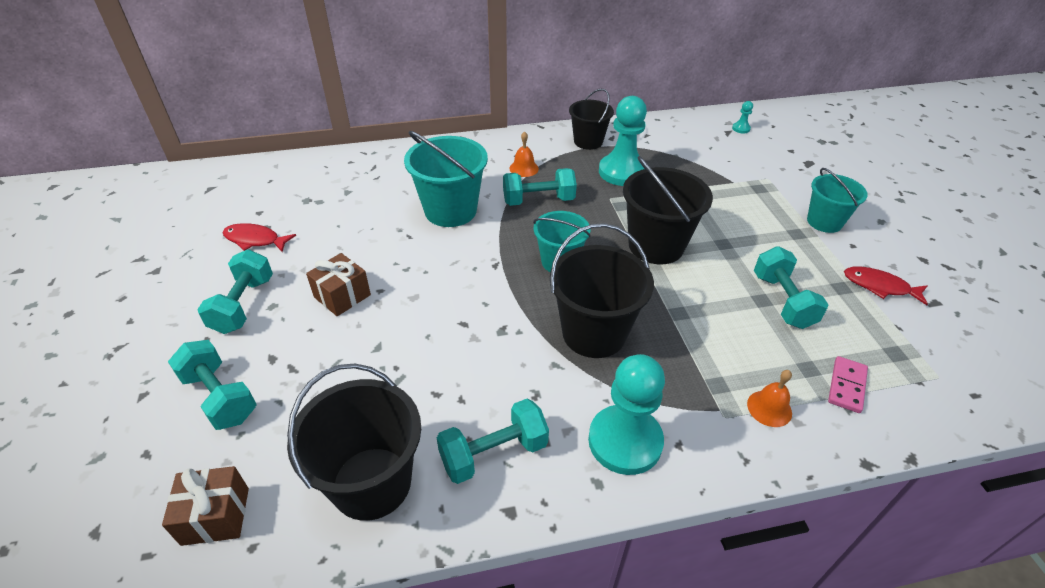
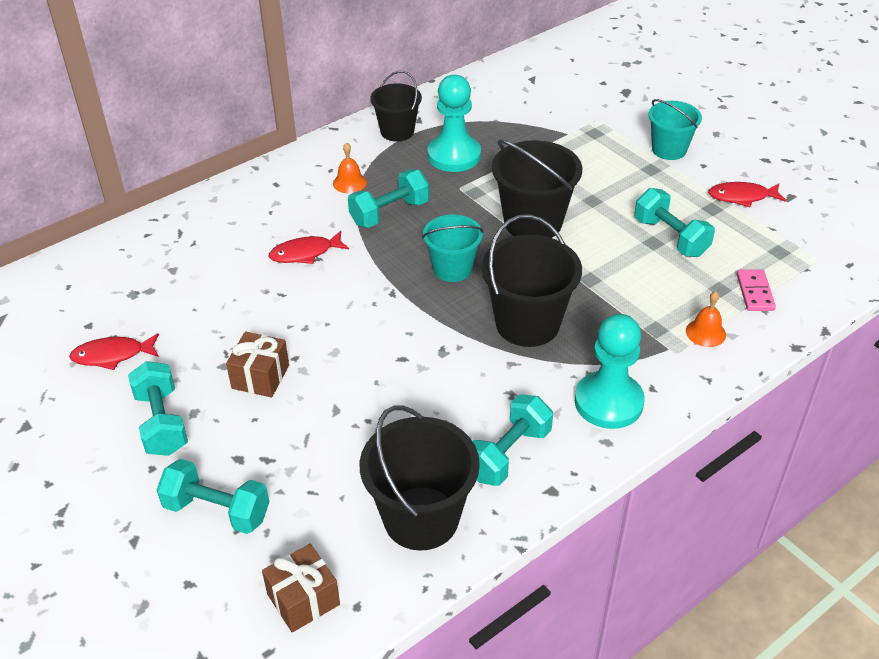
camera: 25 degrees left, 0 degrees up
(450, 210) = (305, 253): turquoise bucket -> red fish
(741, 128) = (543, 71): turquoise pawn -> none

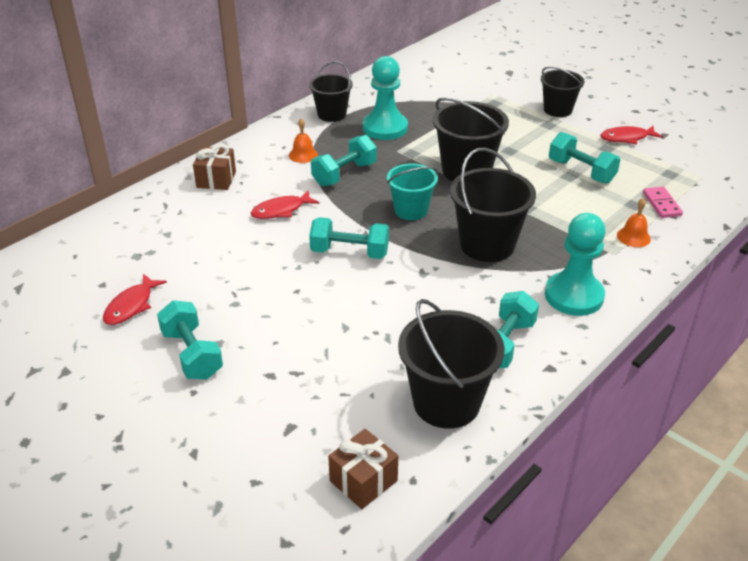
camera: 10 degrees left, 5 degrees down
(112, 355) = (131, 306): red fish -> red fish turned 45 degrees counterclockwise
(217, 510) = (263, 419): turquoise dumbbell -> turquoise dumbbell (349, 252)
(260, 377) = (270, 308): brown gift -> brown gift (216, 179)
(669, 149) = (557, 110): turquoise bucket -> black bucket

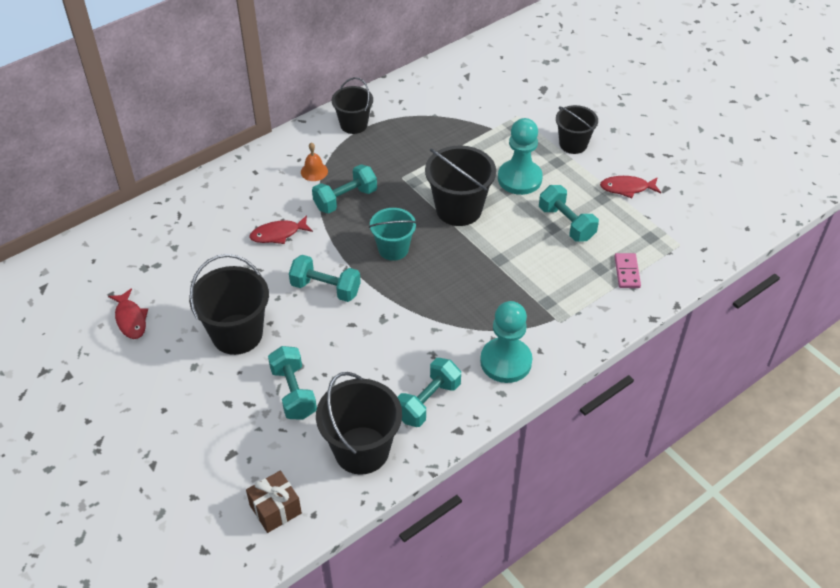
camera: 10 degrees right, 10 degrees up
(131, 306) = (130, 319): red fish -> red fish turned 60 degrees counterclockwise
(192, 354) = (170, 374): turquoise dumbbell -> turquoise dumbbell (293, 392)
(216, 179) = (229, 191): brown gift -> none
(385, 128) = (399, 147): turquoise pawn -> turquoise pawn (519, 179)
(487, 245) = (449, 296): black bucket -> black bucket (237, 334)
(633, 237) = (585, 305): orange bell -> none

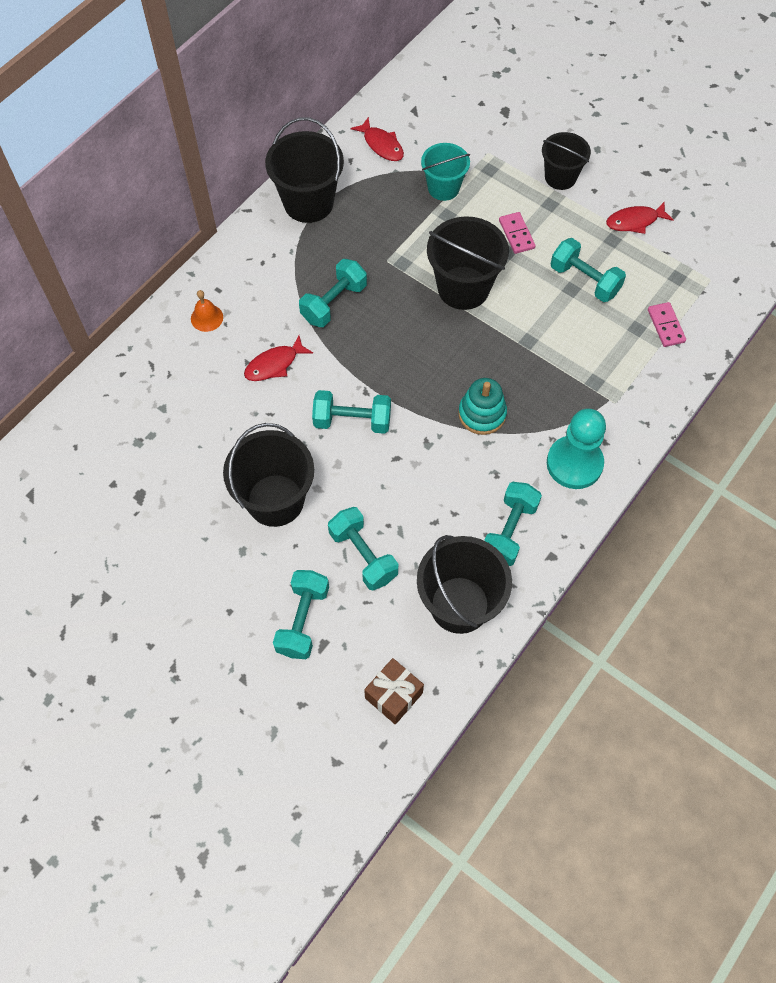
camera: 15 degrees left, 15 degrees up
(130, 319) = (148, 510): red fish -> red fish (381, 145)
(222, 431) = (303, 620): none -> turquoise dumbbell
(314, 171) = (285, 274): orange bell -> orange bell (207, 318)
(353, 124) = (308, 203): black bucket -> black bucket, size x1.56
(393, 249) = (409, 354): turquoise bucket -> turquoise bucket (443, 188)
(438, 306) = (482, 414): none -> turquoise stacking toy
(519, 179) = (516, 234): turquoise pawn -> pink domino

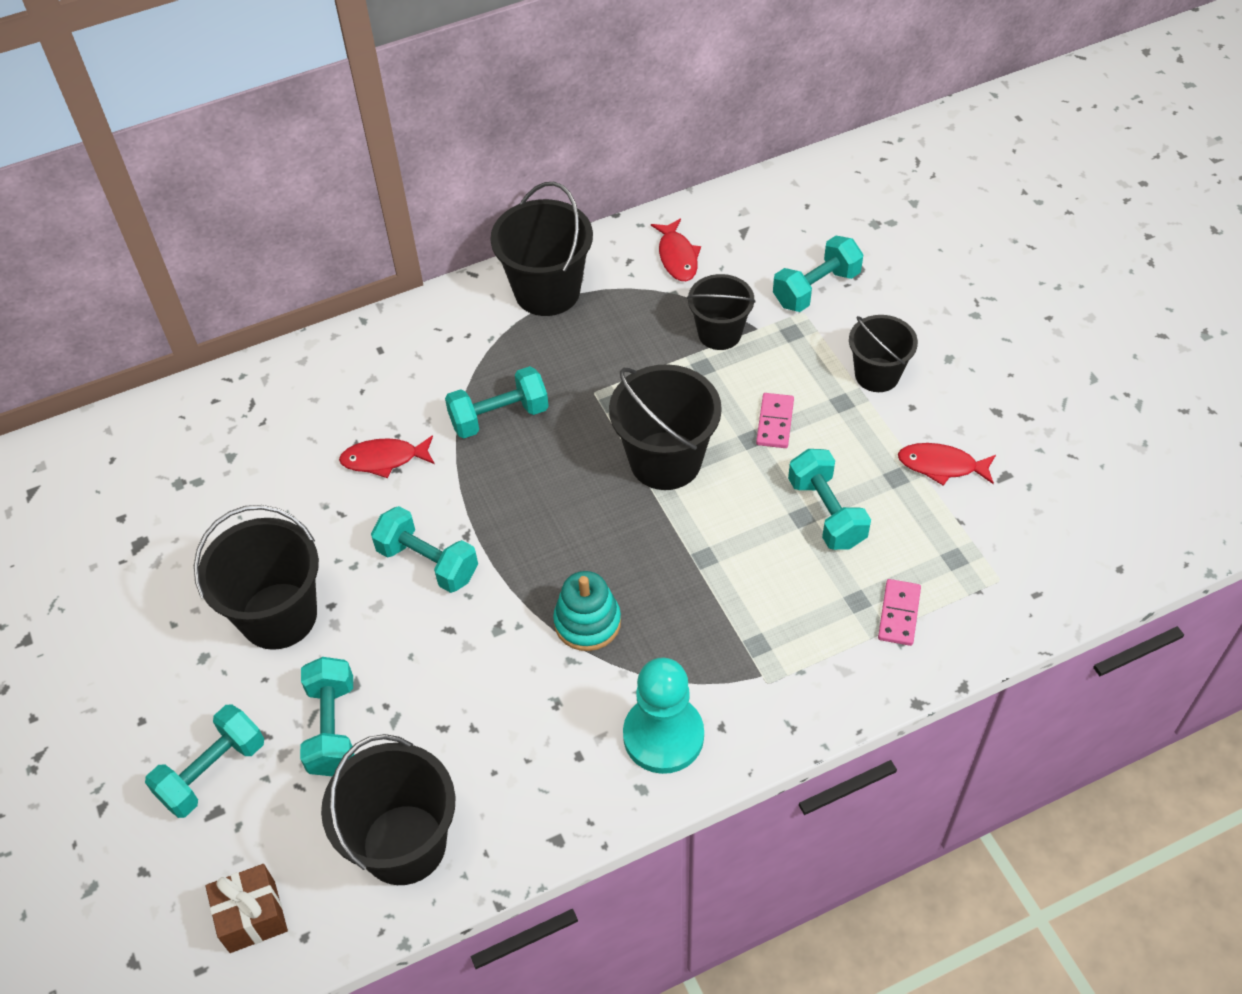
camera: 30 degrees right, 10 degrees down
(207, 318) = (346, 376): orange bell -> none
(443, 188) = (719, 333): turquoise bucket -> black bucket
(509, 531) = (525, 782): turquoise dumbbell -> turquoise dumbbell (816, 289)

